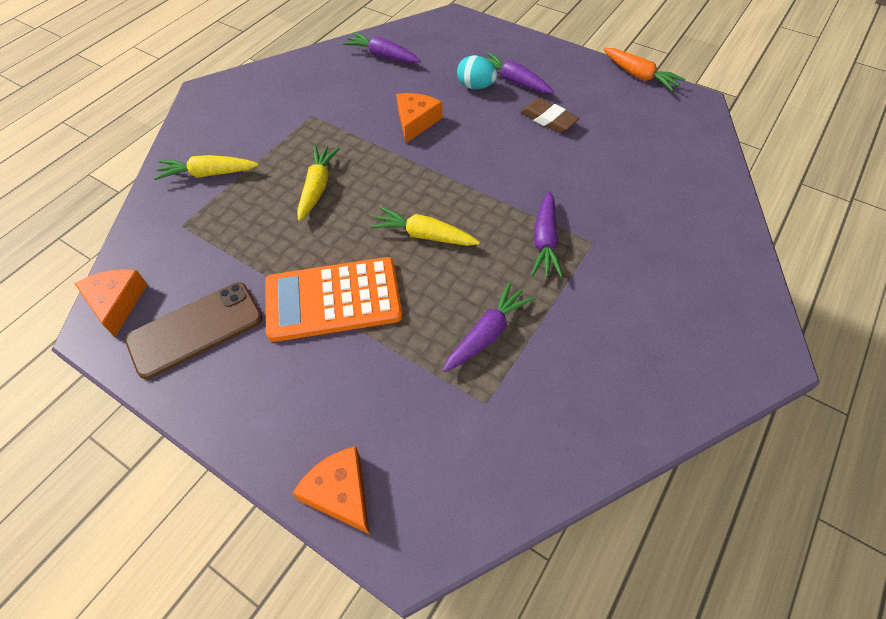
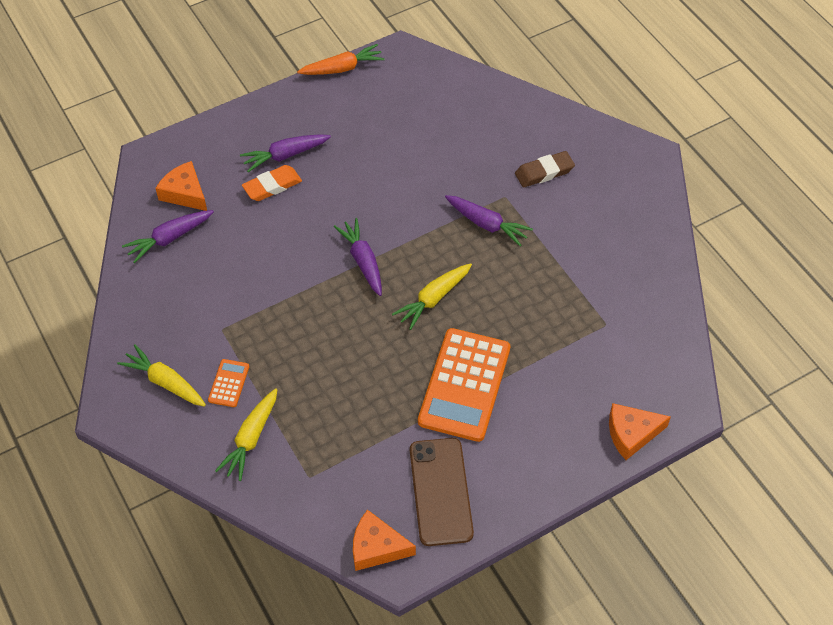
camera: 65 degrees left, 0 degrees up
(259, 140) = (228, 383): none -> orange calculator
(318, 187) = (328, 355): yellow carrot -> yellow carrot (165, 382)
(416, 121) = (289, 250): orange cheese -> orange cheese (185, 193)
(476, 86) = (272, 186): turquoise egg -> orange eraser
(487, 333) = (551, 298): purple carrot -> purple carrot (363, 261)
(548, 119) = (353, 156): brown eraser -> brown eraser (544, 172)

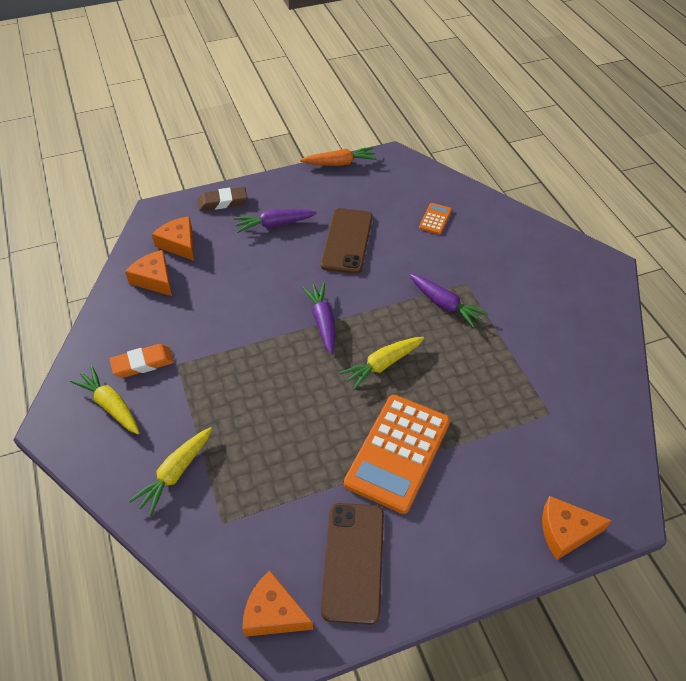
camera: 10 degrees right, 5 degrees down
(169, 238) = (154, 279): purple carrot -> orange cheese
(228, 383) = (169, 416): orange calculator -> orange calculator (435, 219)
(272, 186) = (256, 247): orange eraser -> orange eraser (143, 363)
(370, 164) = (347, 241): none -> brown phone
(544, 172) = (505, 267): brown eraser -> brown eraser (222, 202)

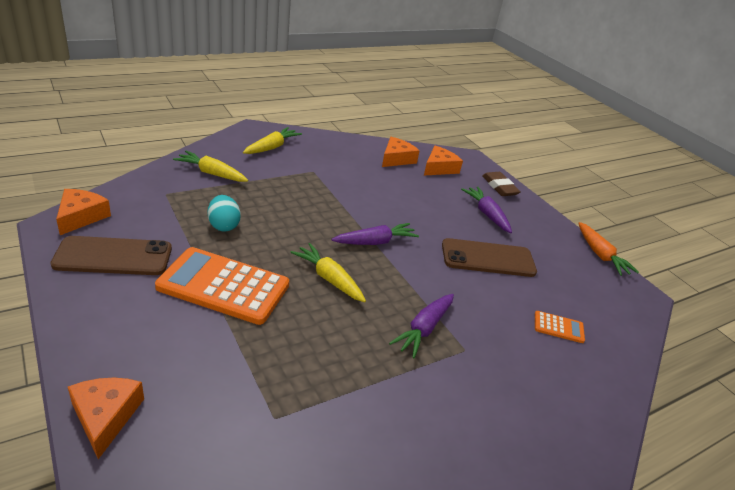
camera: 75 degrees right, 15 degrees down
(143, 363) = (311, 157): orange eraser -> none
(293, 456) = (223, 225): none -> turquoise egg

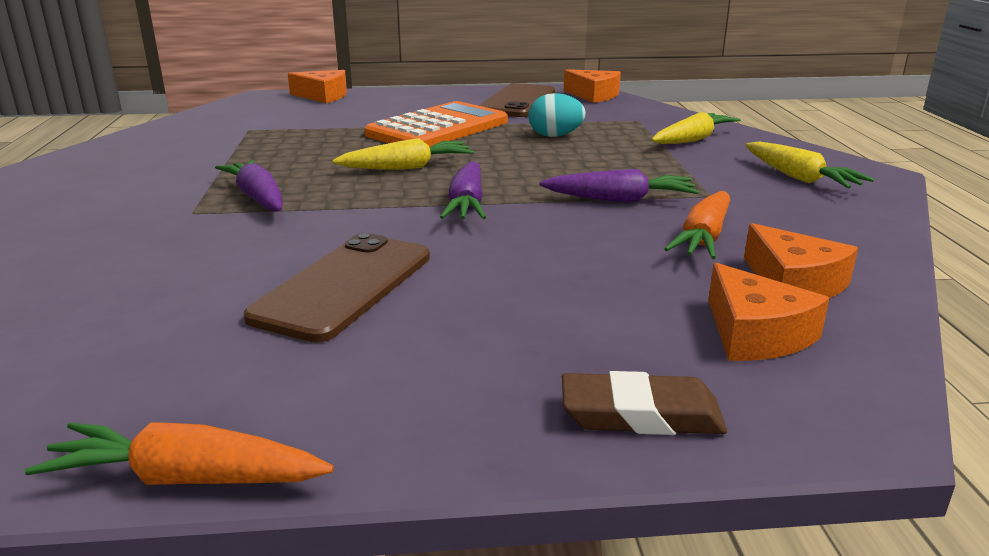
camera: 120 degrees right, 10 degrees down
(368, 174) = (703, 238): none -> orange carrot
(487, 214) = (499, 338): purple carrot -> purple carrot (620, 200)
(558, 327) = (111, 294): orange calculator -> none

